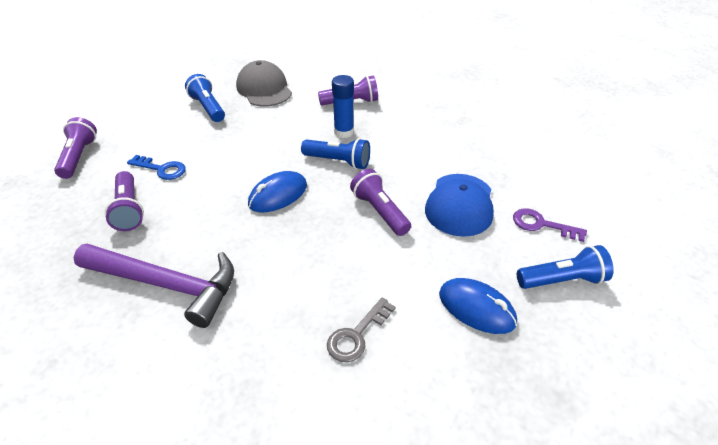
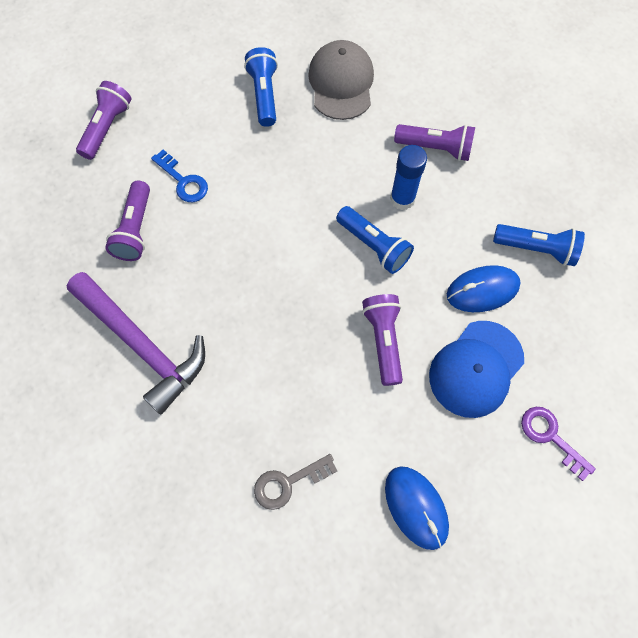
camera: 25 degrees right, 25 degrees up
(278, 195) = (288, 271): blue mouse -> blue mouse (482, 290)
(562, 280) = (524, 516): blue flashlight -> blue flashlight (536, 249)

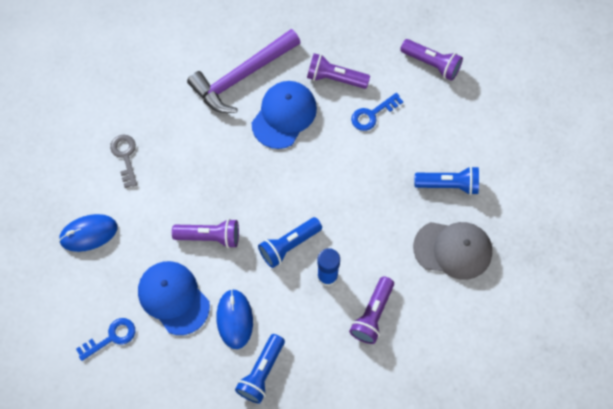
camera: 100 degrees right, 0 degrees up
(196, 281) = (284, 115): none -> blue cap
(550, 437) = (111, 337): purple key -> blue key

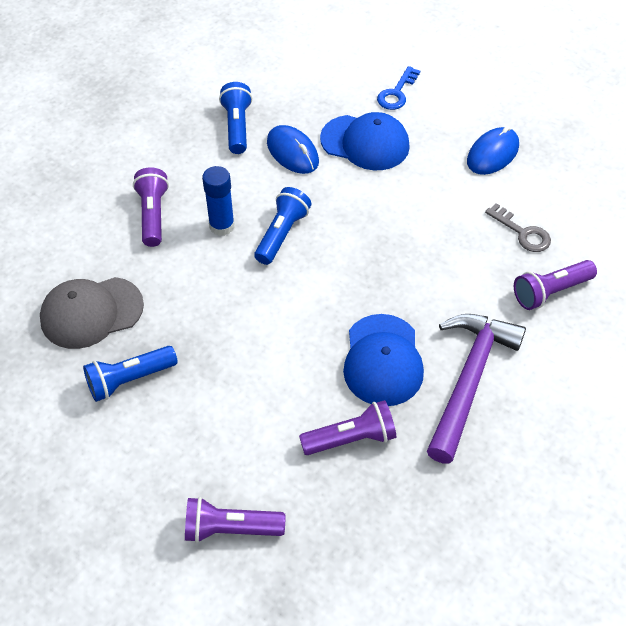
camera: 150 degrees right, 15 degrees down
(209, 236) = (371, 204): purple flashlight -> purple flashlight (550, 292)
(372, 114) = (273, 416): blue key -> none

